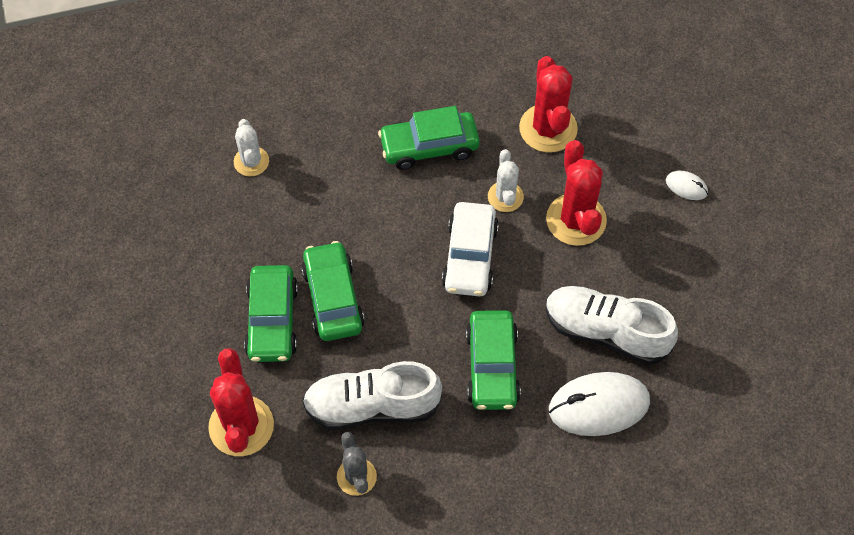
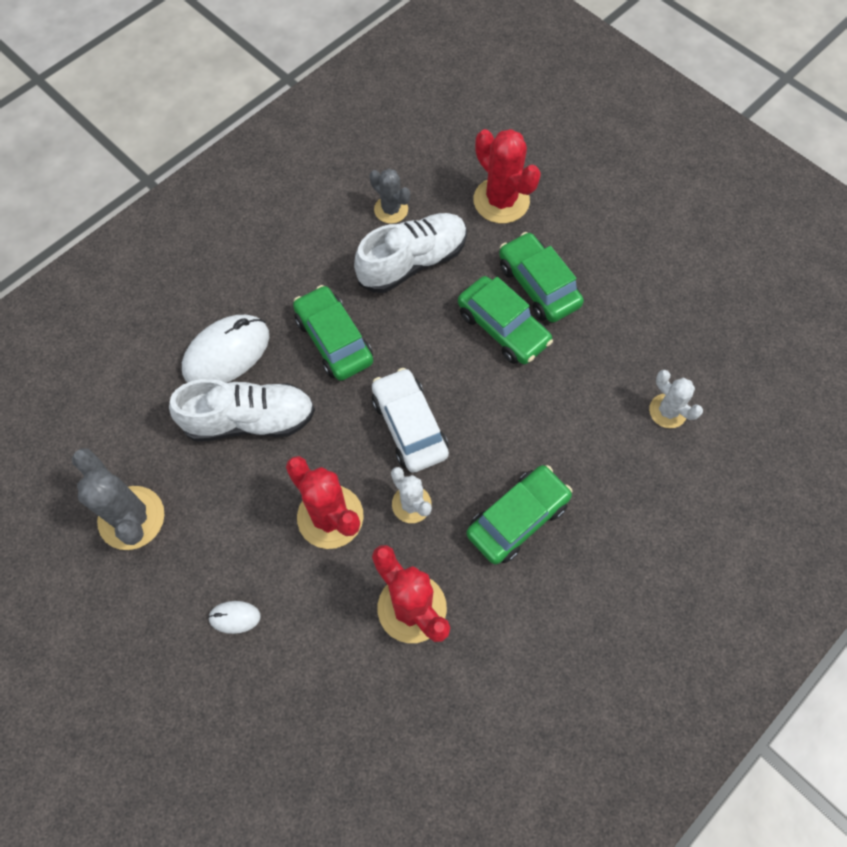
camera: 150 degrees right, 5 degrees up
(742, 300) = (131, 518): none -> grey cactus

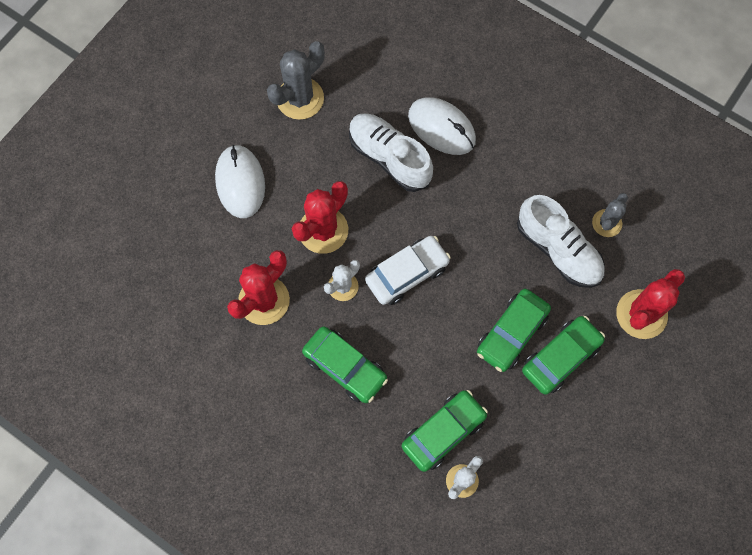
camera: 80 degrees right, 5 degrees up
(234, 617) = (240, 183): white mouse -> white mouse, size x2.14
(250, 420) = (389, 157): white shoe -> white shoe turned 150 degrees clockwise
(334, 340) = (470, 203): green car -> green car (443, 432)

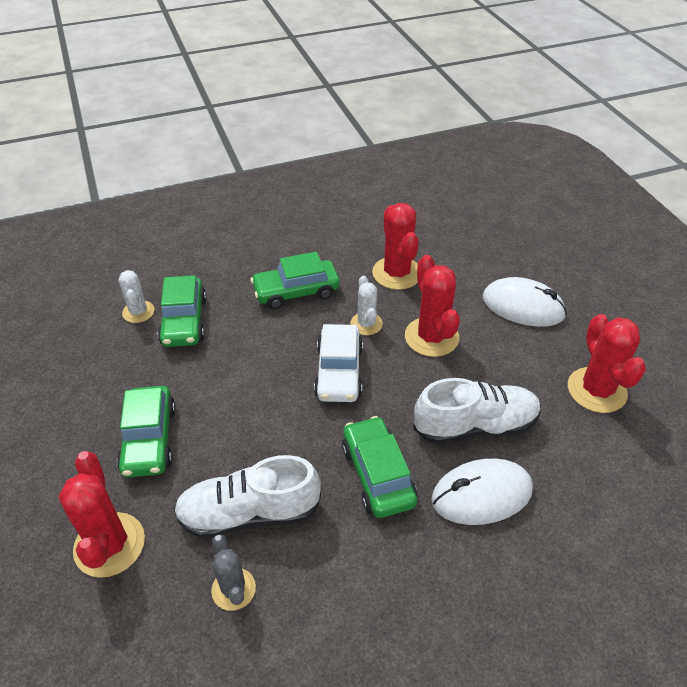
camera: 125 degrees right, 25 degrees down
(300, 98) = (596, 390): grey cactus -> red cactus
(511, 333) = (210, 415): green car -> green car (377, 474)

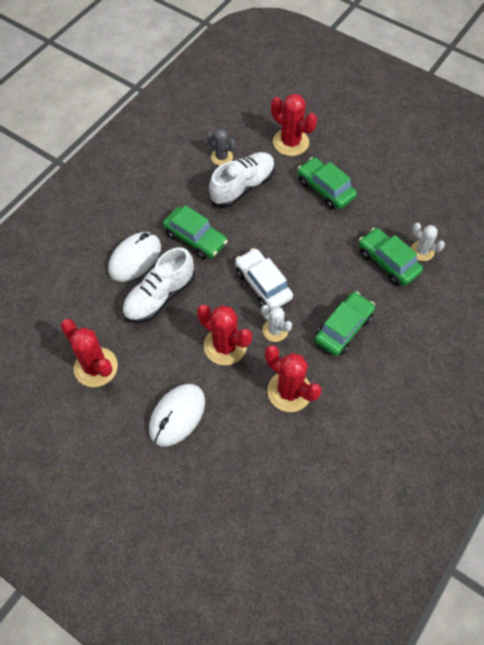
camera: 145 degrees right, 15 degrees up
(523, 306) = (177, 415): white mouse -> white mouse turned 45 degrees counterclockwise

